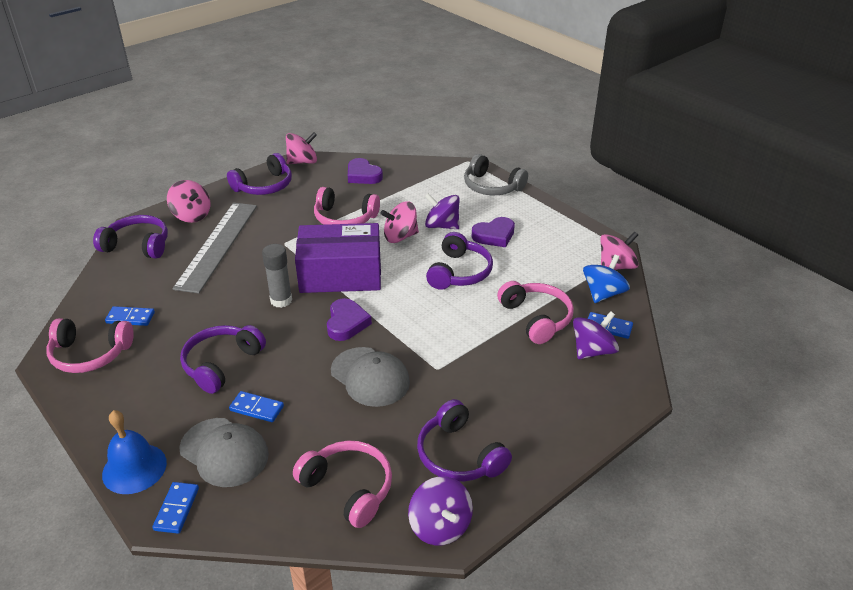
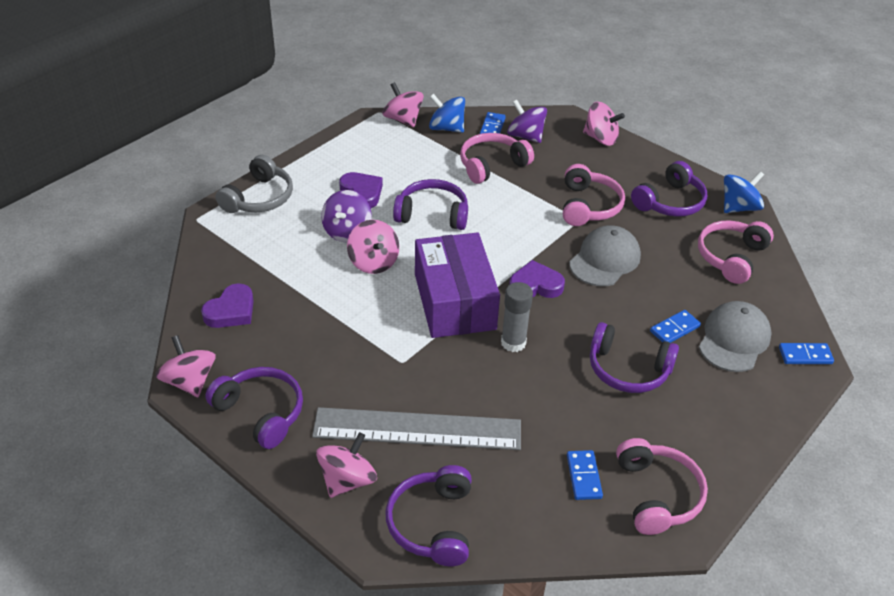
camera: 100 degrees left, 5 degrees up
(134, 468) = (782, 398): blue bell -> none
(257, 408) = (674, 329): blue domino -> blue domino turned 45 degrees clockwise
(345, 218) = (339, 314): pink headphones -> pink headphones (588, 206)
(440, 526) = (739, 207): purple spinning top -> blue spinning top
(593, 416) = (600, 138): none -> pink spinning top

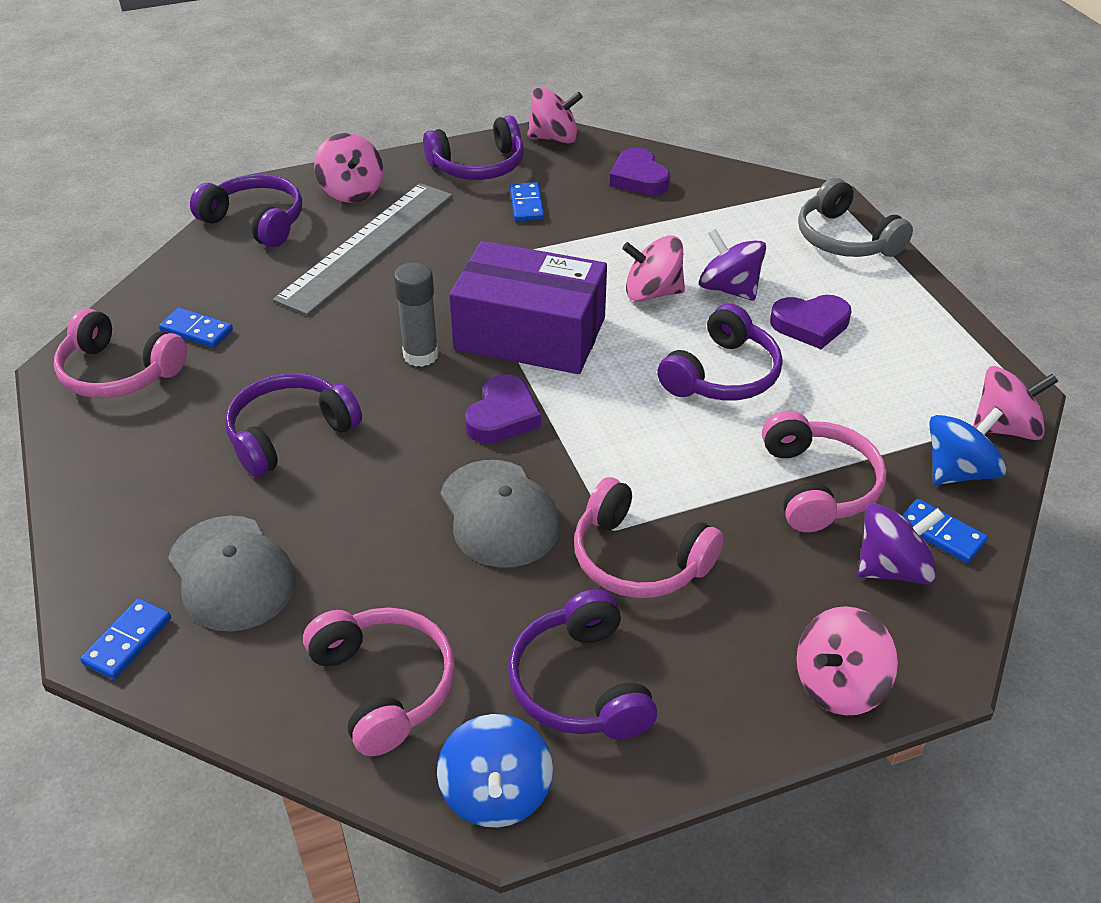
camera: 120 degrees right, 0 degrees up
(674, 329) = (308, 518): blue domino -> blue domino (527, 204)

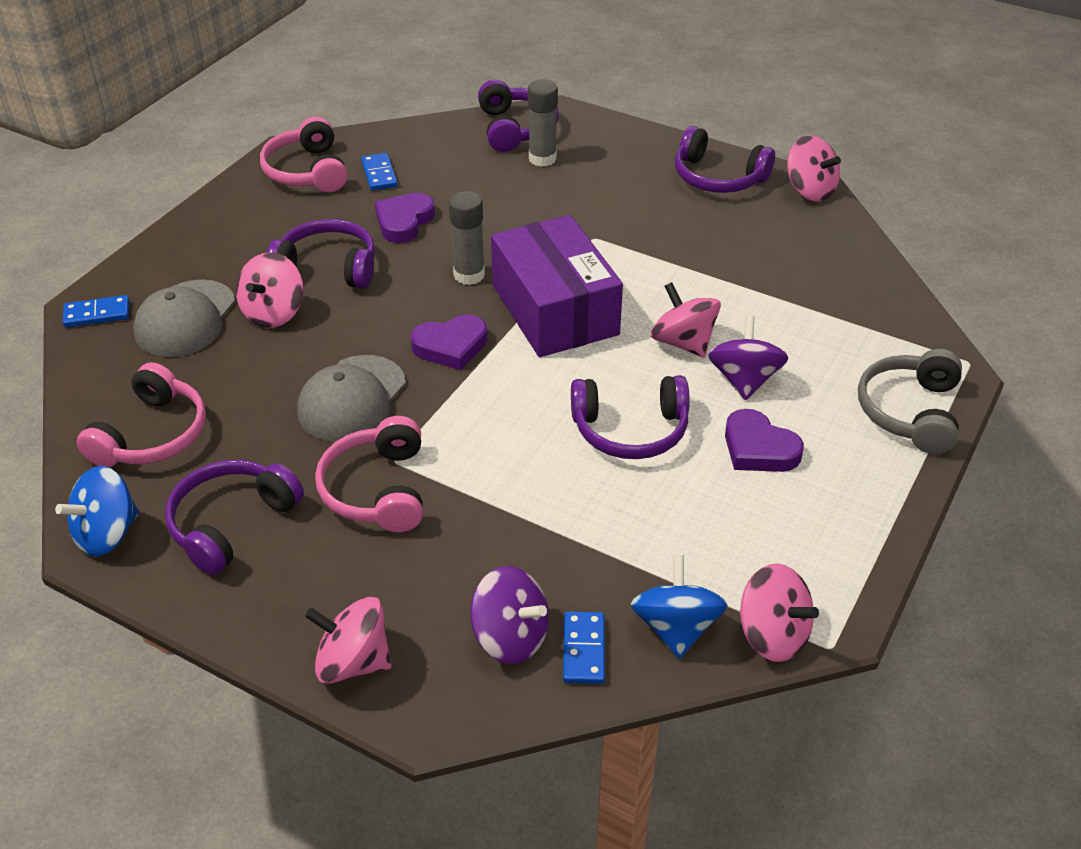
camera: 50 degrees right, 0 degrees up
(321, 231) = (542, 159): none -> grey glue stick
(352, 191) = (604, 144): pink spinning top -> pink spinning top (273, 313)
(367, 246) = (554, 186): grey ruler -> none
(527, 204) = (704, 225): blue domino -> none
(639, 178) = (822, 258): purple heart -> purple heart (404, 222)
(817, 485) = (560, 548): pink headphones -> none
(958, 471) = (676, 628): blue spinning top -> blue spinning top turned 105 degrees counterclockwise

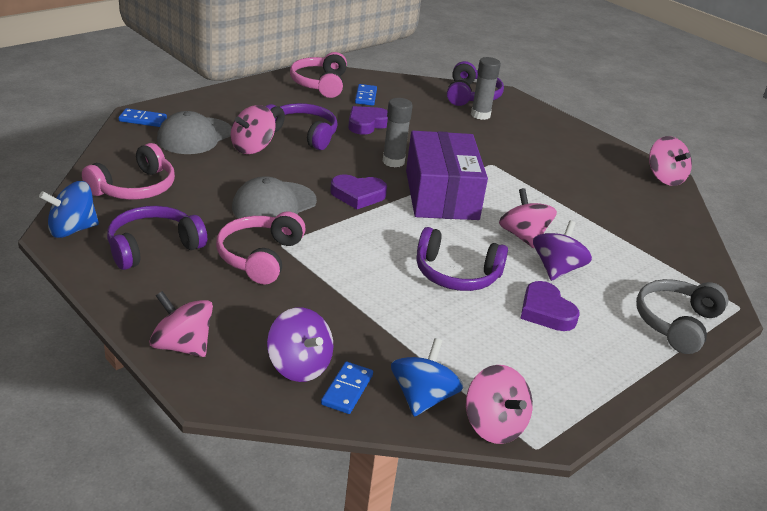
camera: 15 degrees right, 10 degrees down
(718, 177) = (600, 154): purple headphones -> none

